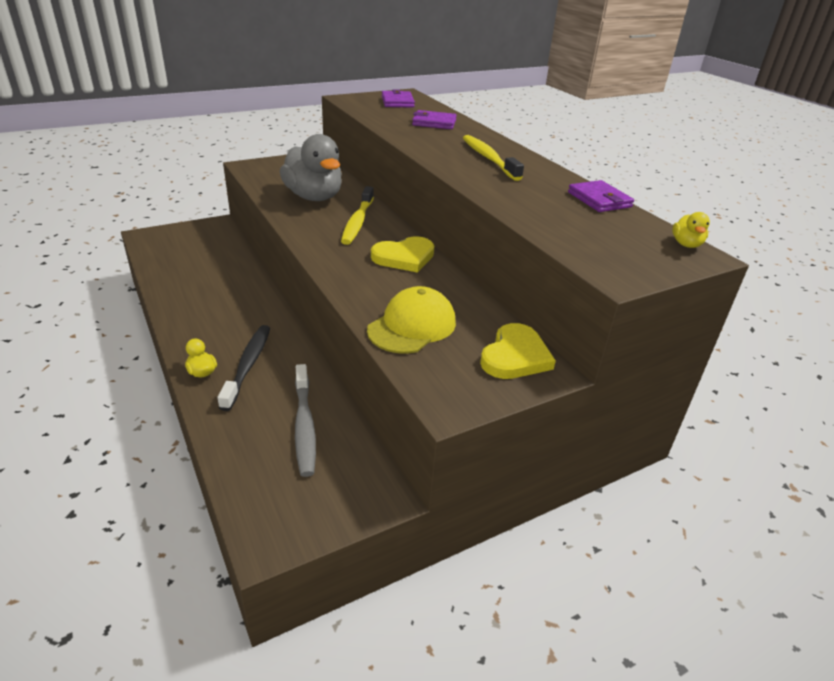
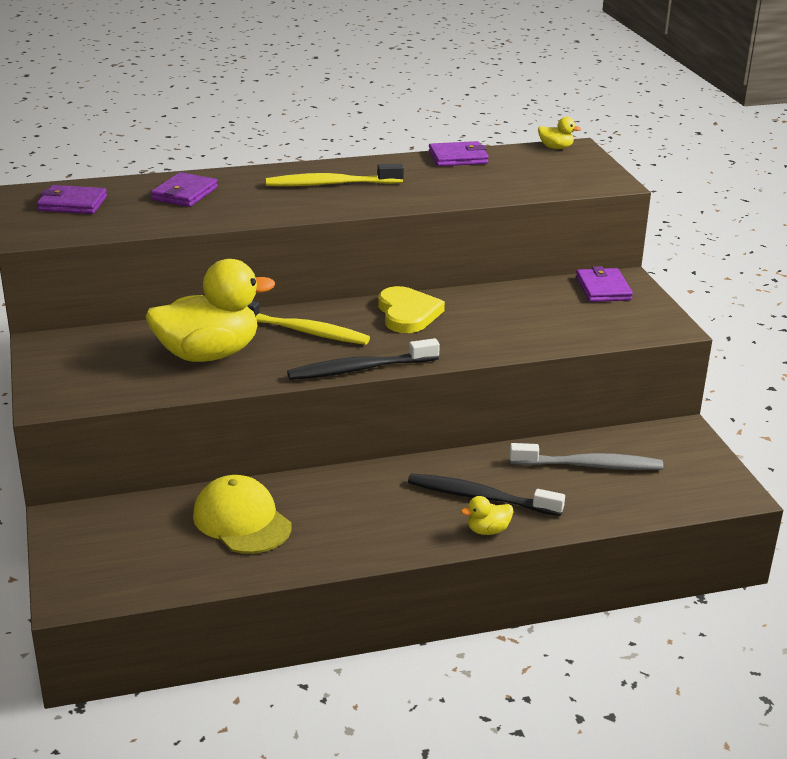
camera: 75 degrees left, 5 degrees down
(307, 245) = (360, 369): none -> black toothbrush
(314, 197) = (208, 354): grey duck -> yellow duck
(412, 326) = (550, 327): yellow cap -> yellow cap (242, 521)
(515, 356) = (603, 289): yellow heart -> purple wallet

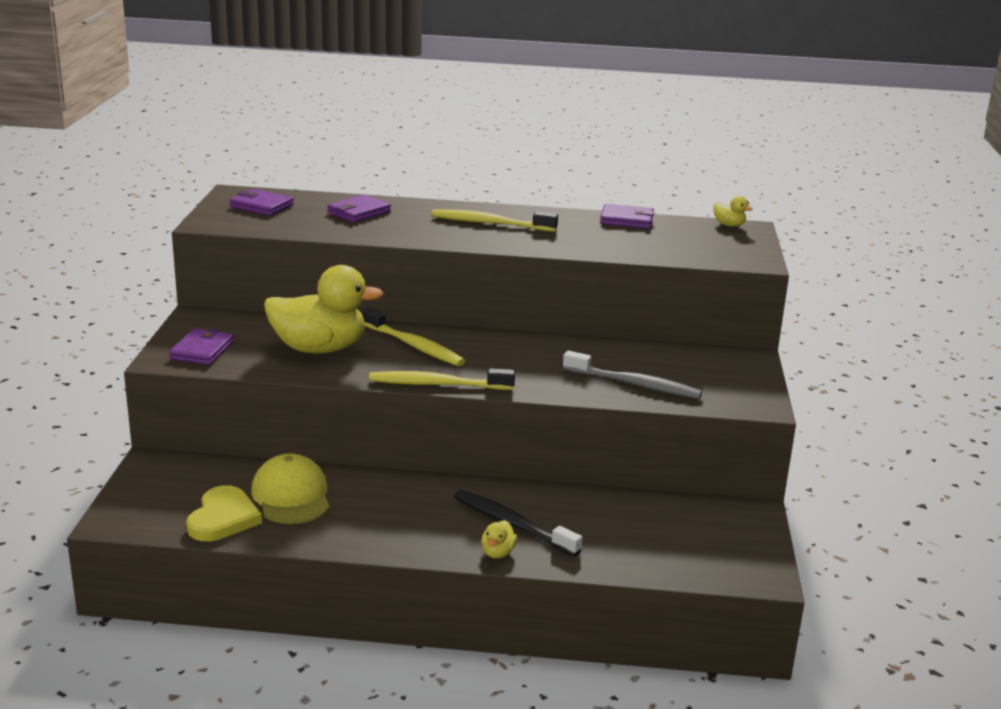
camera: 20 degrees right, 5 degrees down
(360, 369) = (438, 384): black toothbrush -> yellow toothbrush
(407, 313) = (518, 349): yellow heart -> yellow heart (223, 518)
(487, 530) = (498, 553): yellow duck -> yellow duck turned 75 degrees counterclockwise
(588, 465) = (635, 520): grey toothbrush -> grey toothbrush (633, 384)
(603, 289) = (721, 361): purple wallet -> purple wallet (202, 350)

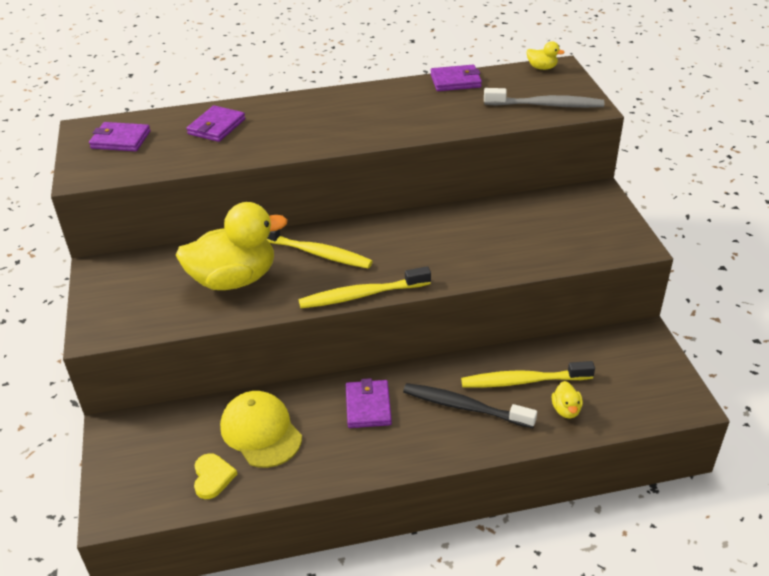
camera: 15 degrees left, 15 degrees up
(202, 350) = (125, 311): purple wallet -> purple wallet (368, 406)
(223, 518) = (212, 477): yellow heart -> yellow heart, size x0.65
(491, 224) = (343, 113): yellow toothbrush -> yellow toothbrush (524, 381)
(498, 553) = (469, 443): yellow duck -> yellow duck (566, 410)
(633, 384) = (524, 249): grey toothbrush -> grey toothbrush (545, 105)

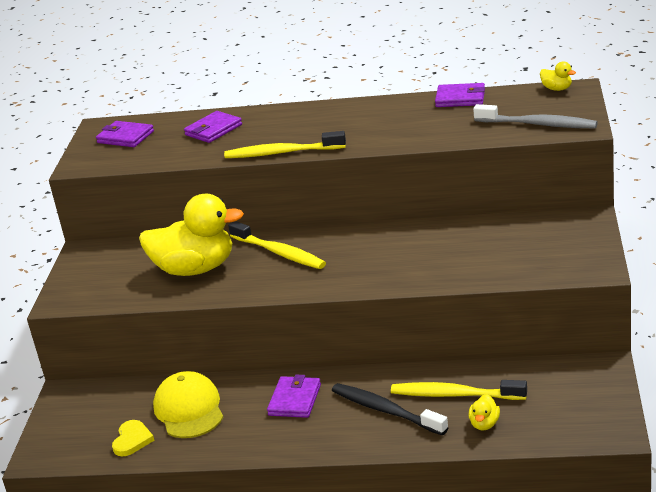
camera: 20 degrees right, 10 degrees down
(362, 295) = (304, 291): yellow toothbrush -> yellow toothbrush (283, 153)

